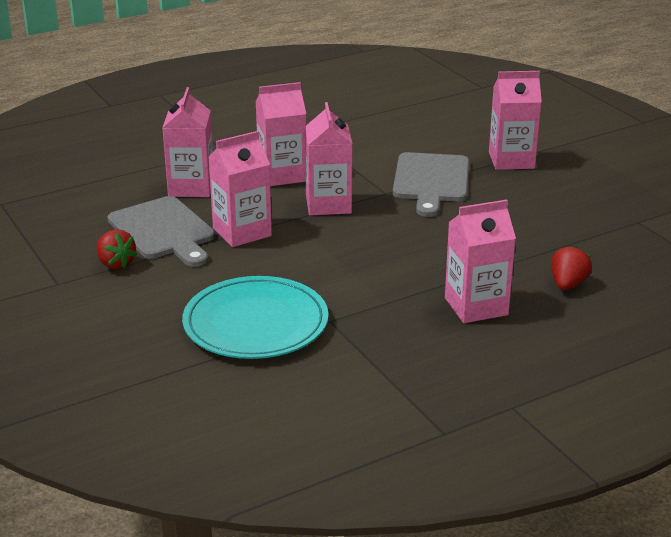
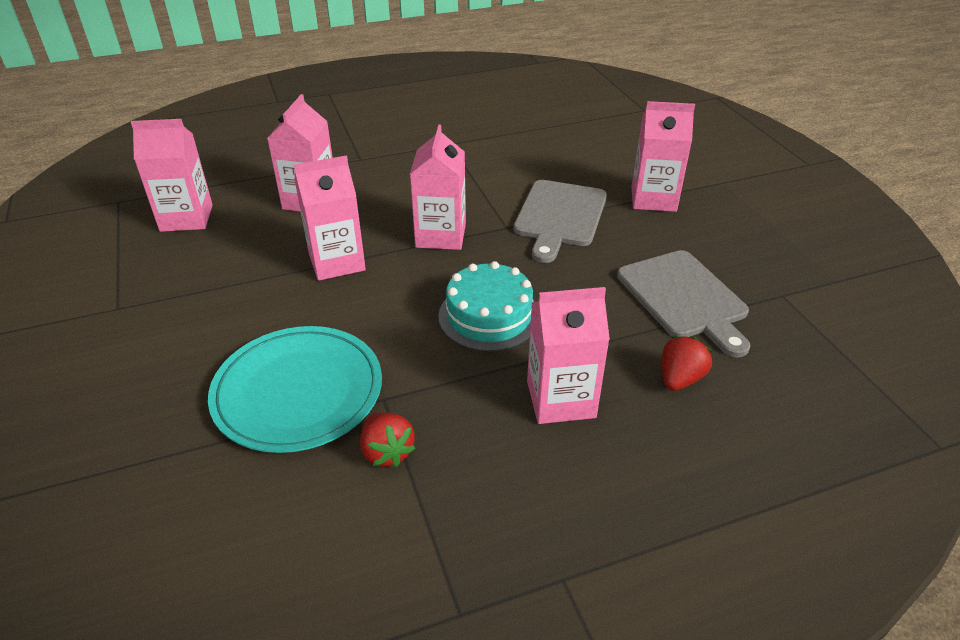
camera: 10 degrees right, 10 degrees up
(115, 264) = (188, 289): red strawberry -> red strawberry (387, 452)
(164, 231) = (258, 251): grey cutting board -> grey cutting board (684, 298)
(282, 175) = (407, 194): pink carton -> pink carton (186, 218)
(396, 258) = (489, 316): none -> turquoise cake

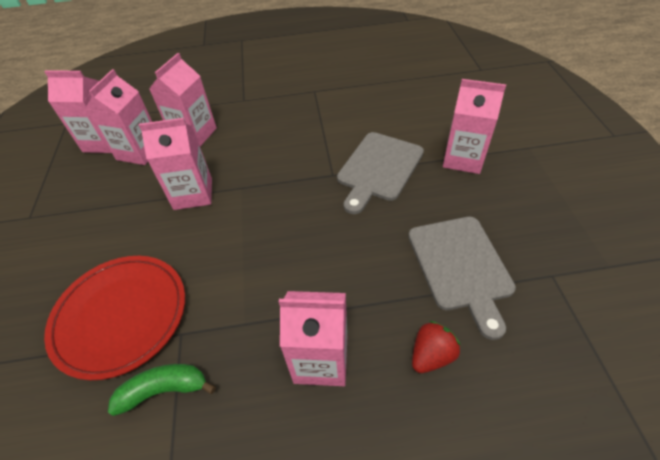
camera: 15 degrees right, 10 degrees up
(298, 392) = (120, 316): turquoise plate -> red plate
(387, 452) = (164, 390): red strawberry -> green banana
(440, 235) = (279, 177): pink carton -> pink carton (139, 151)
(489, 316) = (290, 262): turquoise cake -> none

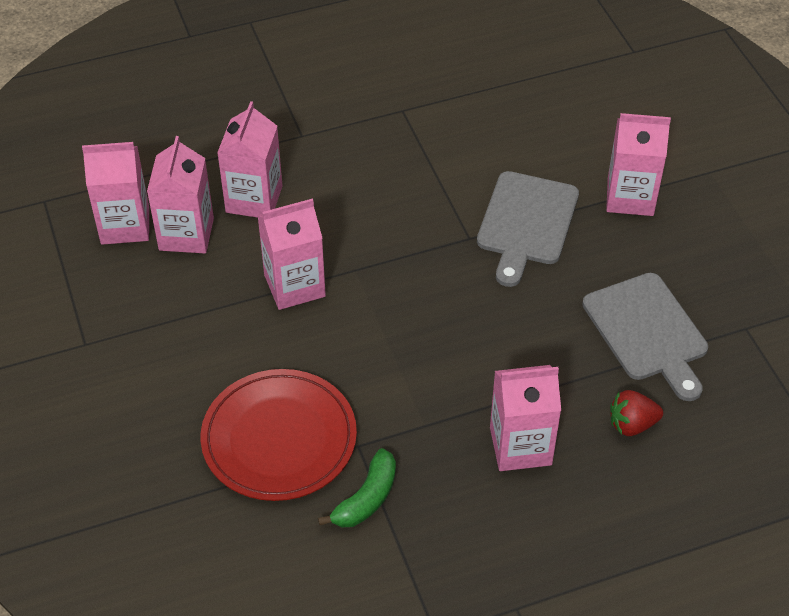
camera: 15 degrees left, 0 degrees up
(164, 390) = (366, 498): green banana -> green banana turned 150 degrees clockwise
(431, 355) = (632, 424): red strawberry -> red strawberry turned 135 degrees counterclockwise

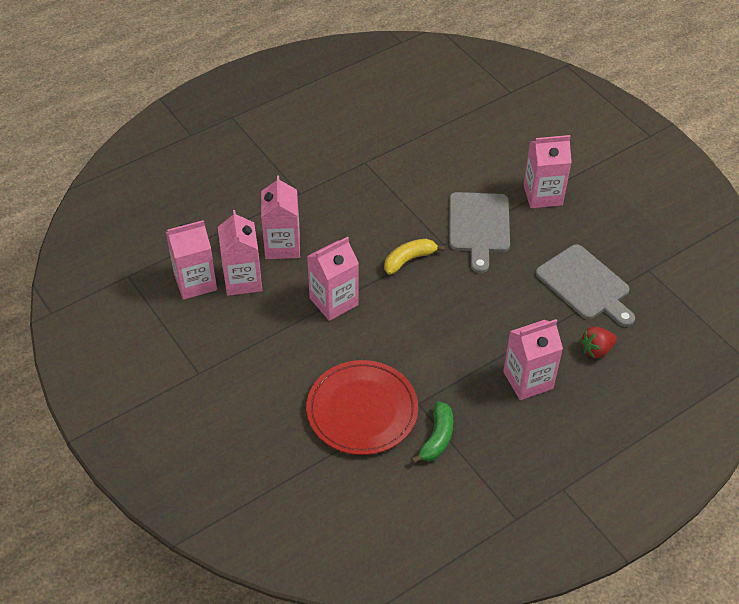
camera: 15 degrees left, 0 degrees up
(415, 250) = (409, 260): none -> yellow banana

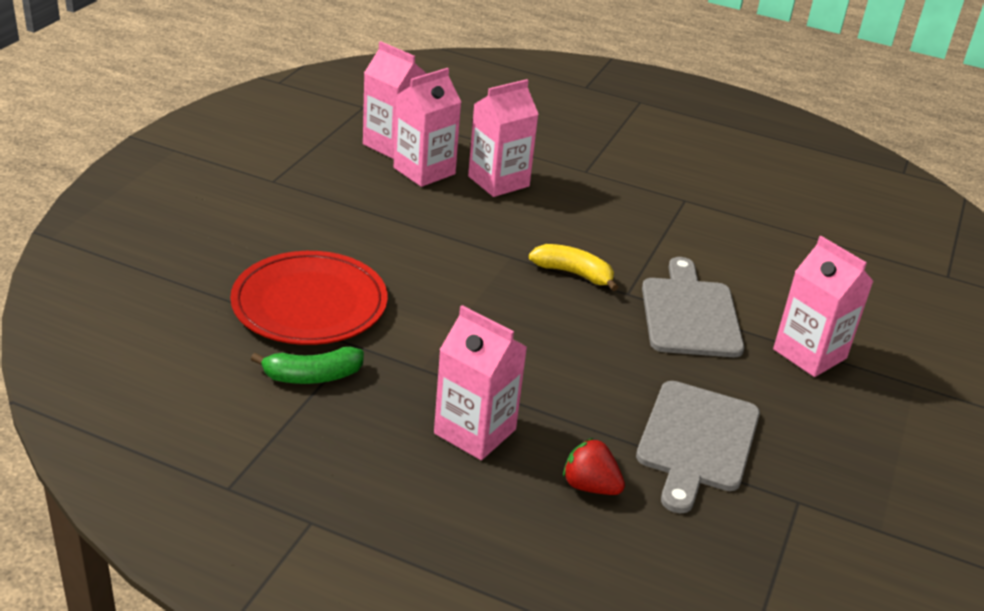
camera: 55 degrees right, 15 degrees down
(334, 301) = (453, 237): pink carton -> none
(479, 226) = (689, 314): grey cutting board -> grey cutting board turned 120 degrees clockwise

